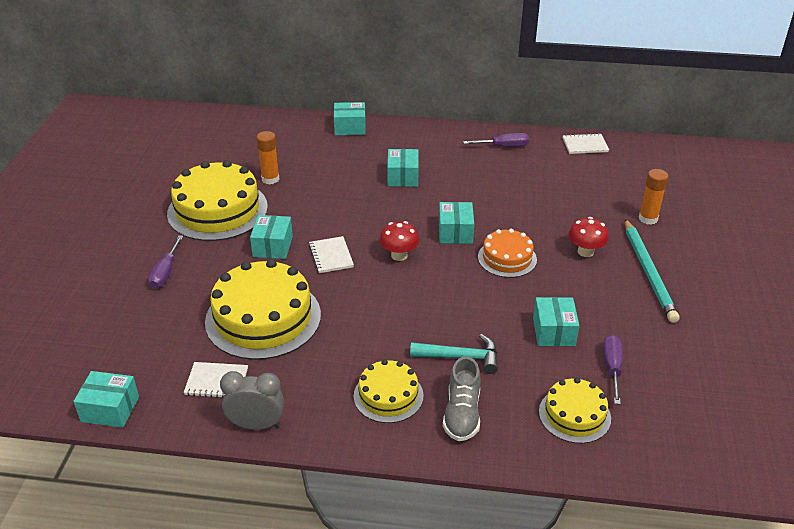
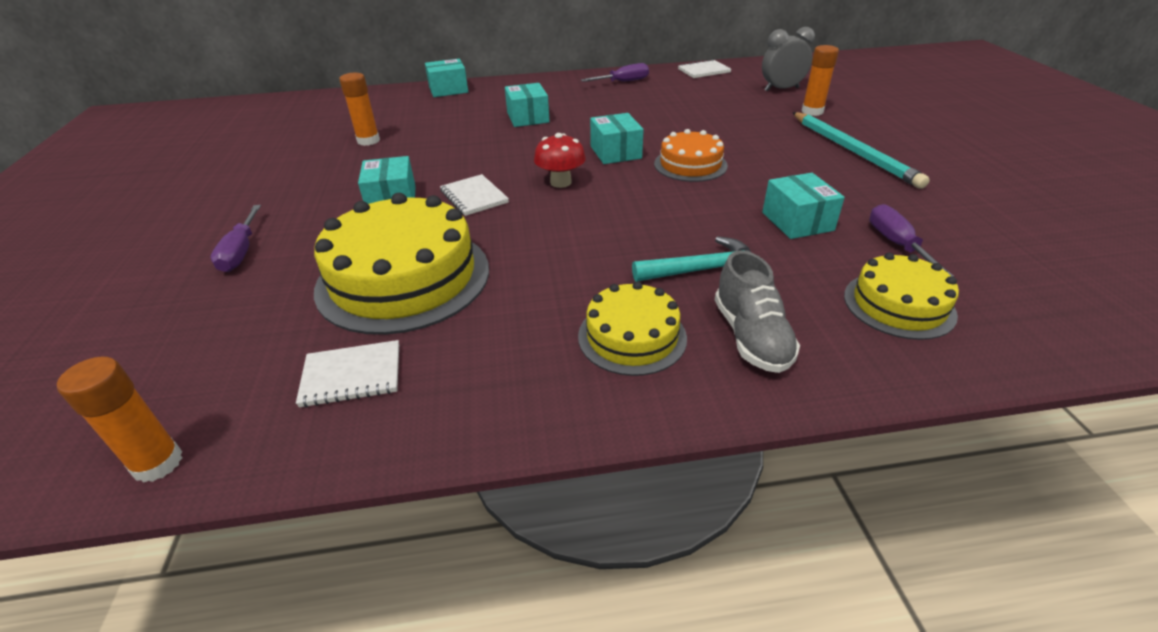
camera: 15 degrees left, 0 degrees up
(110, 409) = (158, 463): turquoise box -> orange glue stick
(217, 210) = (306, 177): yellow cake -> none
(256, 425) = (439, 426): grey clock -> grey clock (781, 89)
(585, 252) = (772, 146): red mushroom -> none

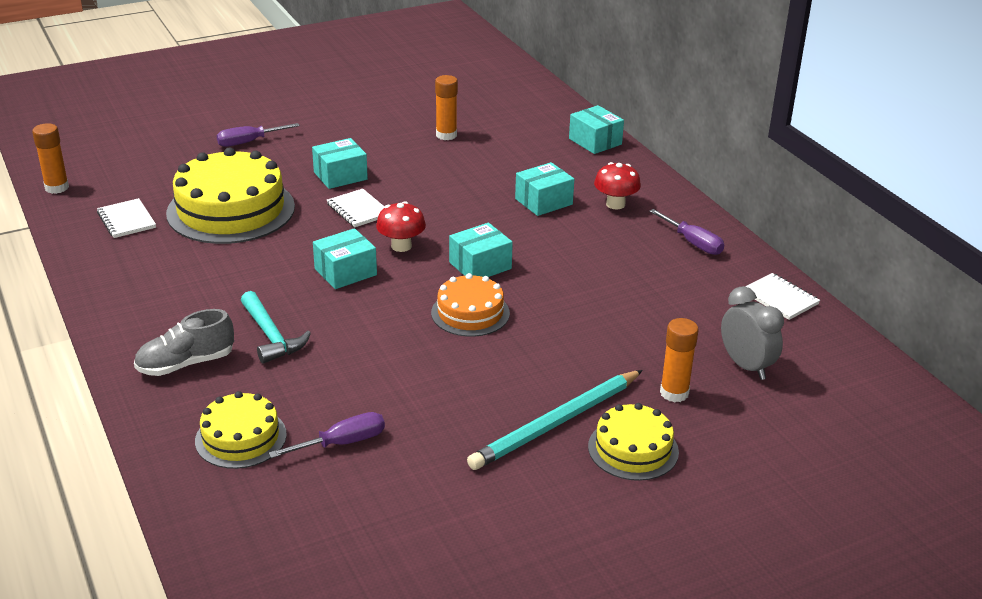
camera: 70 degrees right, 5 degrees down
(474, 197) = (358, 210): white notebook -> white notebook turned 75 degrees counterclockwise
(552, 96) = (615, 204): none -> red mushroom
(632, 336) = (178, 313): yellow cake -> yellow cake (633, 449)
(797, 221) = (369, 383): turquoise box -> turquoise box (345, 272)

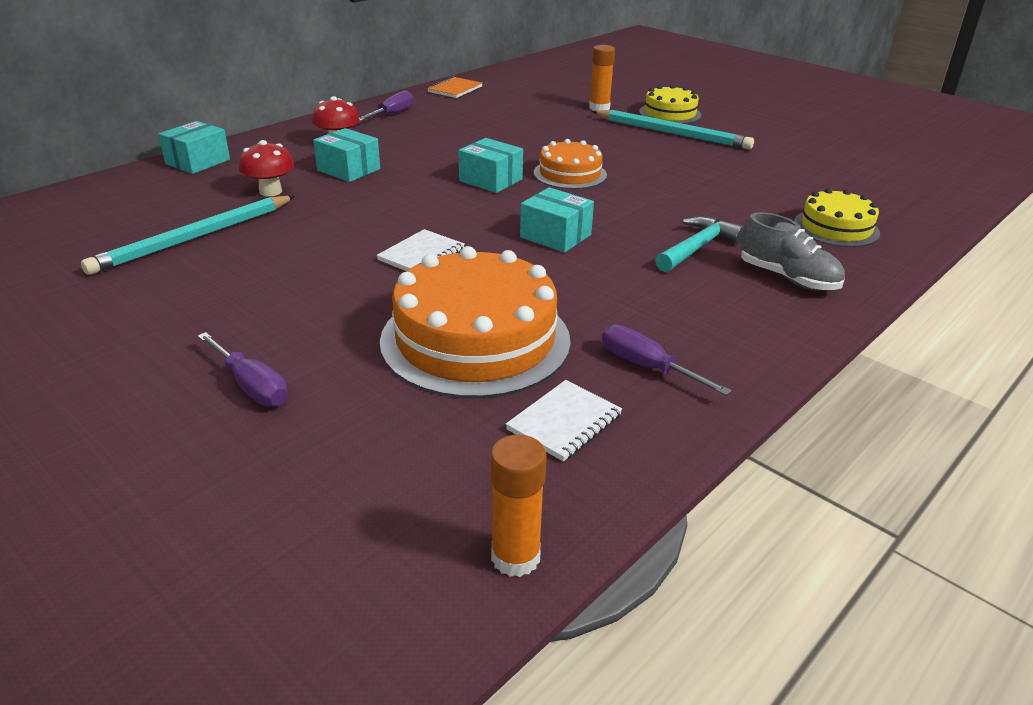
camera: 110 degrees left, 0 degrees up
(231, 210) = (475, 340): yellow cake -> orange cake
(340, 176) = (338, 283): turquoise box -> none
(342, 443) = (785, 191): purple screwdriver -> purple screwdriver (647, 367)
(401, 246) = (483, 218): red mushroom -> red mushroom (270, 191)
(446, 135) = (195, 238): orange glue stick -> turquoise pencil
(746, 366) = (548, 94): grey clock -> none
(780, 298) = (455, 89): white notebook -> orange notebook

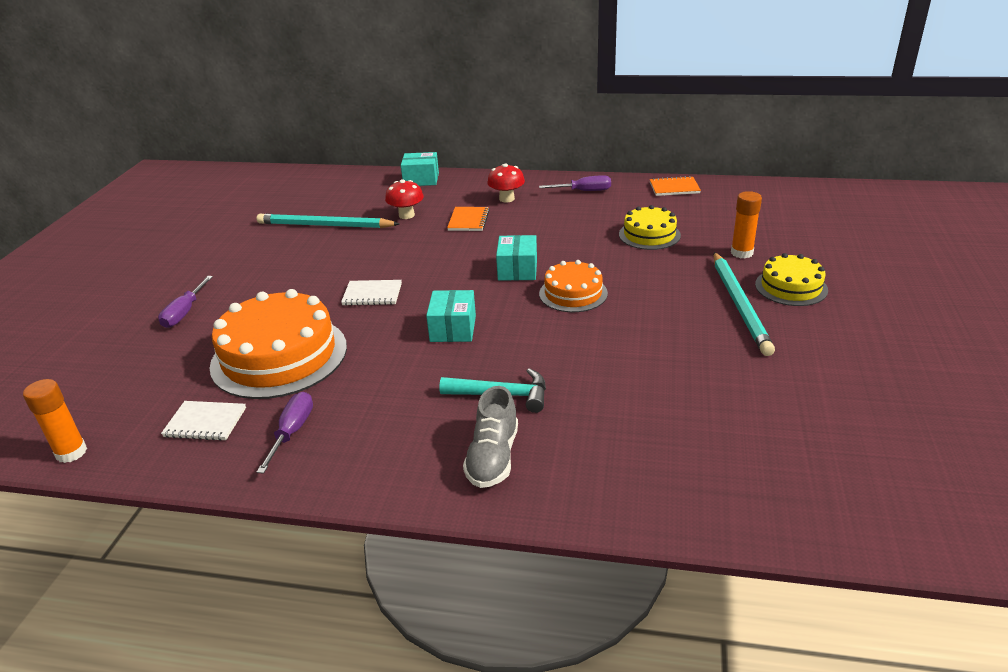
camera: 60 degrees right, 0 degrees up
(348, 170) = (468, 220): turquoise box -> orange notebook
(836, 228) = (635, 458): yellow cake -> yellow cake (649, 235)

